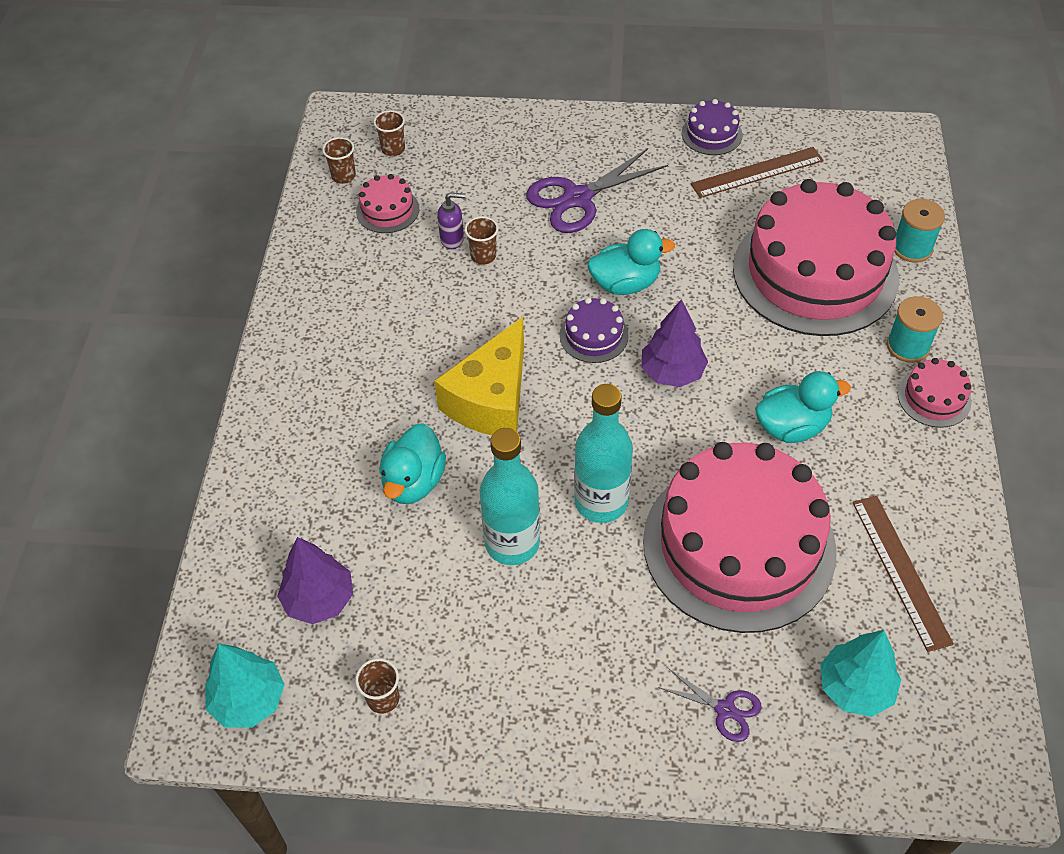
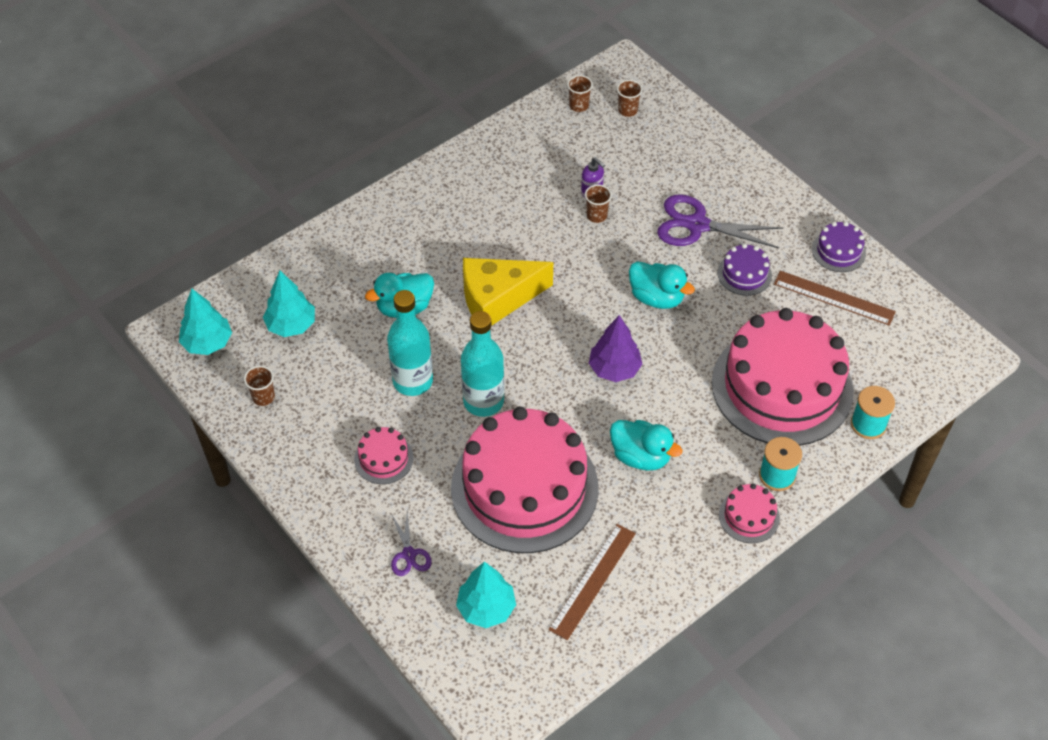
camera: 45 degrees right, 0 degrees up
(319, 600) = (291, 325): purple tree -> turquoise tree
(387, 210) = (578, 145): pink cake -> pink cake (383, 458)
(594, 335) = (598, 311): purple cake -> purple cake (744, 274)

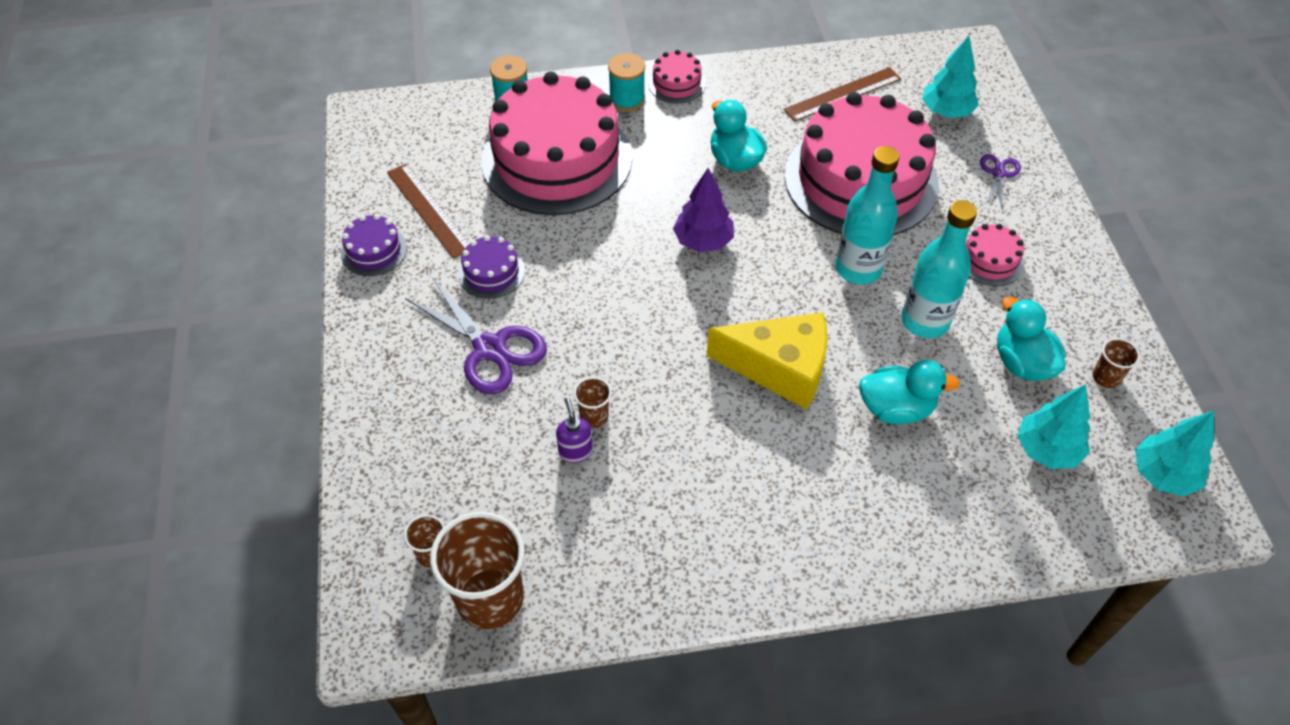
camera: 150 degrees left, 0 degrees up
(579, 106) = (490, 598): brown cup -> brown cup, size x2.13
(656, 298) = (604, 290): turquoise duck -> turquoise duck (1022, 363)

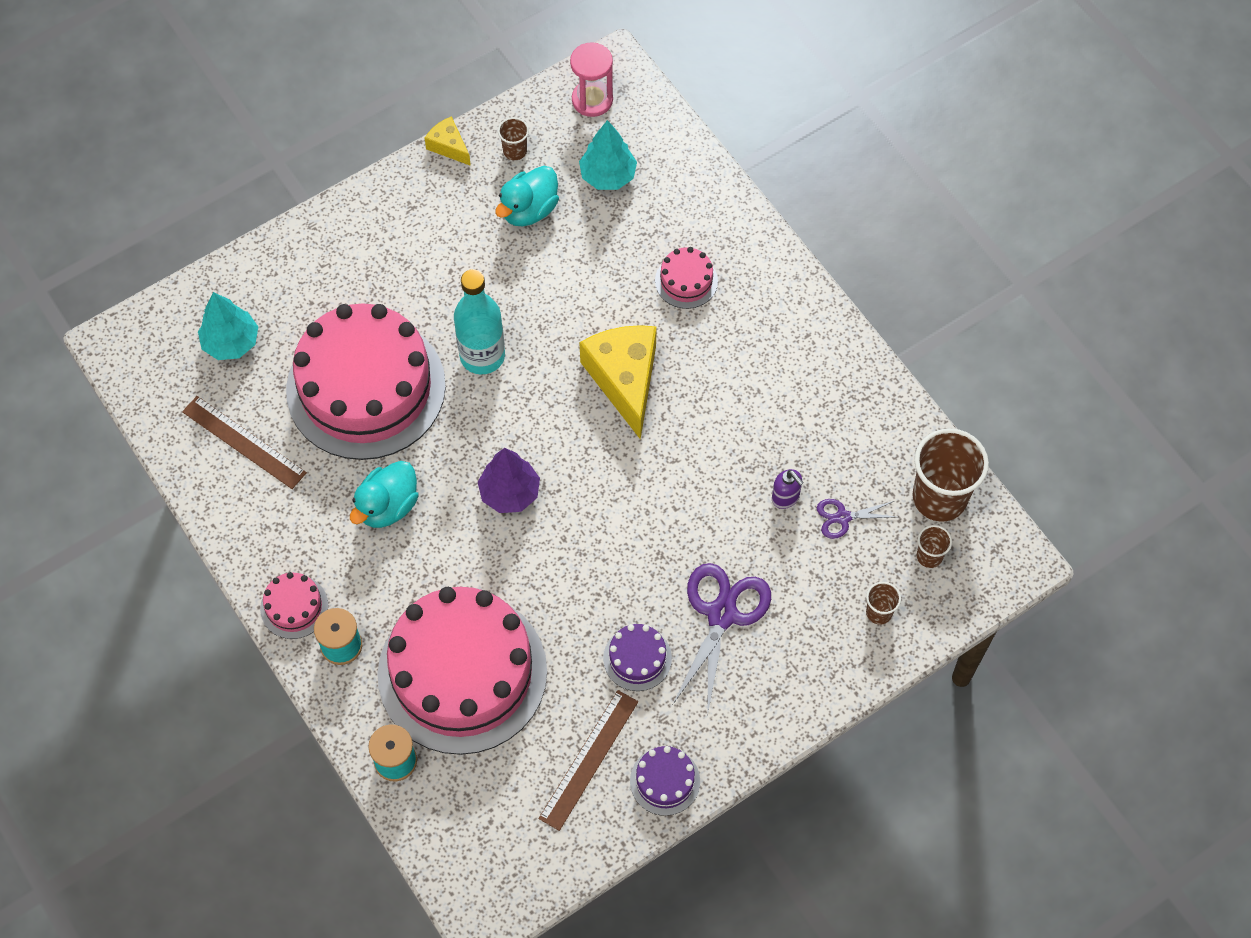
camera: 115 degrees left, 10 degrees up
(575, 451) = (785, 497): purple soap dispenser -> purple soap dispenser turned 90 degrees counterclockwise
(594, 416) = (746, 499): brown cup -> brown cup (879, 612)
(896, 408) = (621, 285): turquoise duck -> none
(925, 321) = (518, 289): turquoise bottle -> none
(990, 260) = (422, 258): pink cake -> pink cake (686, 281)
(998, 174) = (304, 277): purple scissors -> purple scissors (843, 517)
(1127, 324) = (449, 146): none -> yellow cheese
(1163, 475) = (592, 100): turquoise tree -> pink hourglass

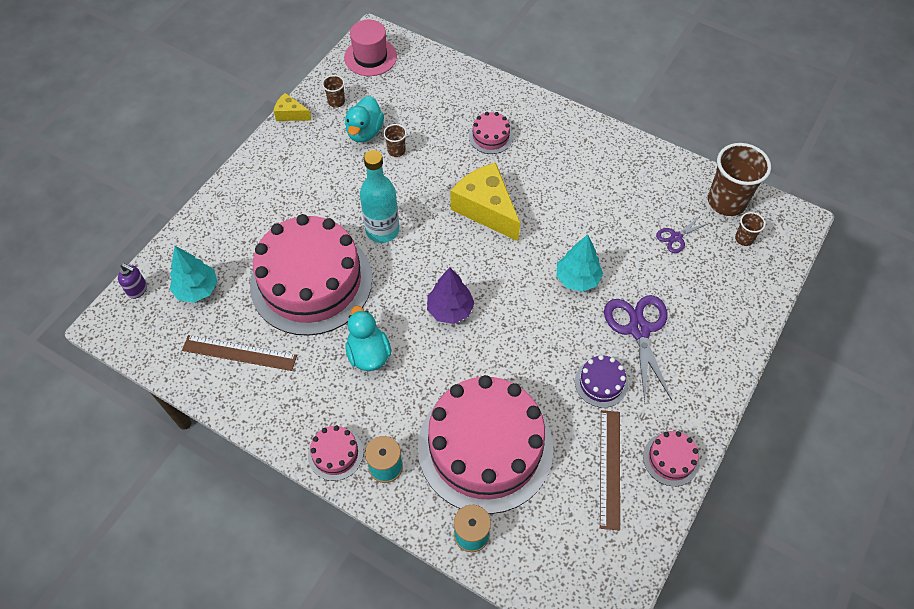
camera: 25 degrees left, 5 degrees down
(388, 506) = (368, 354): turquoise duck -> turquoise duck turned 150 degrees clockwise
(592, 100) = (370, 57): pink hourglass -> pink hat
(608, 176) = (405, 95): turquoise tree -> turquoise tree (577, 279)
(665, 781) = (671, 459): purple cake -> pink cake
(785, 497) = (633, 239): purple soap dispenser -> purple soap dispenser (138, 290)
(879, 612) = (736, 286): brown cup -> brown cup (396, 151)

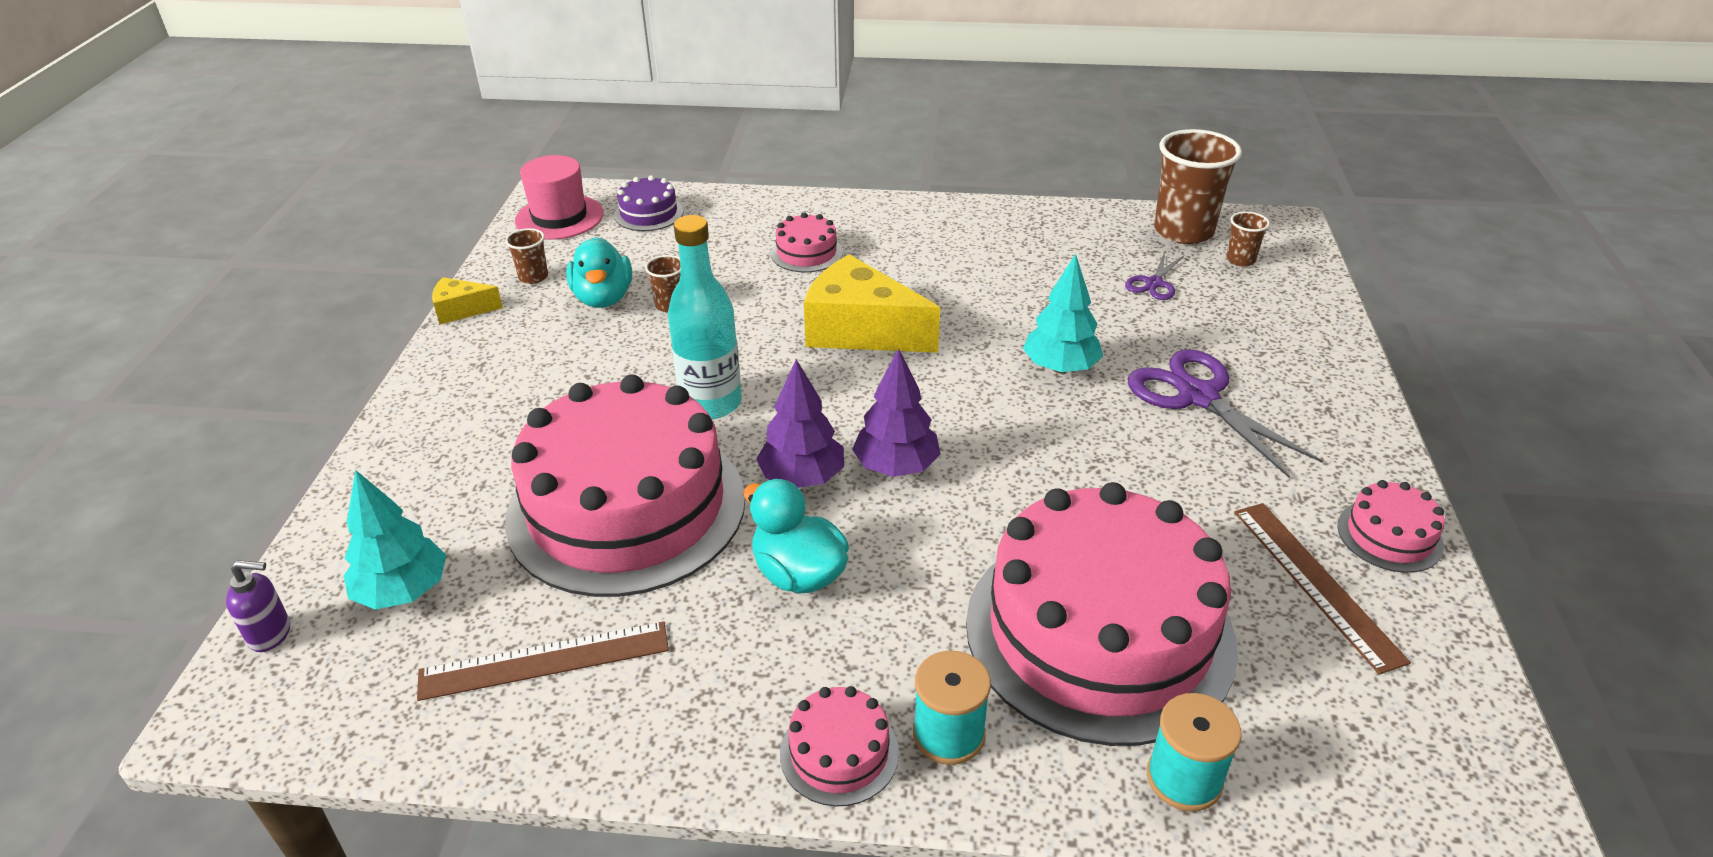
camera: 25 degrees left, 20 degrees down
(401, 297) = (802, 478): none -> purple tree
(601, 383) = (1203, 478): purple cake -> purple cake (649, 213)

